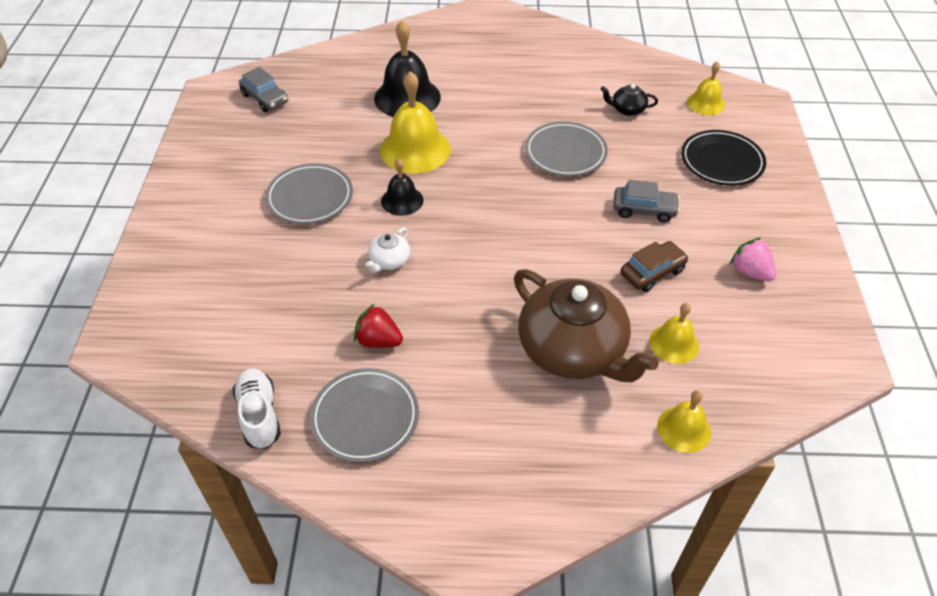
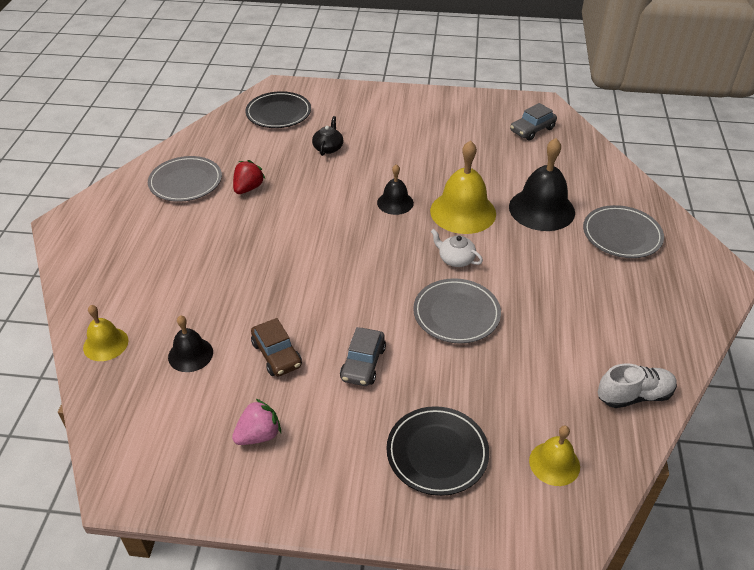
camera: 95 degrees right, 5 degrees down
(193, 334) = (278, 113): none -> black plate
(259, 415) = (204, 141): white shoe -> white shoe (634, 395)
(310, 197) = (404, 155): grey plate -> grey plate (621, 235)
(389, 261) = (326, 194): white teapot -> white teapot (455, 259)
(573, 350) = (205, 288): brown teapot -> none
(627, 109) = (534, 378): black teapot -> black teapot (328, 148)
(674, 343) = (190, 354): yellow bell -> black bell

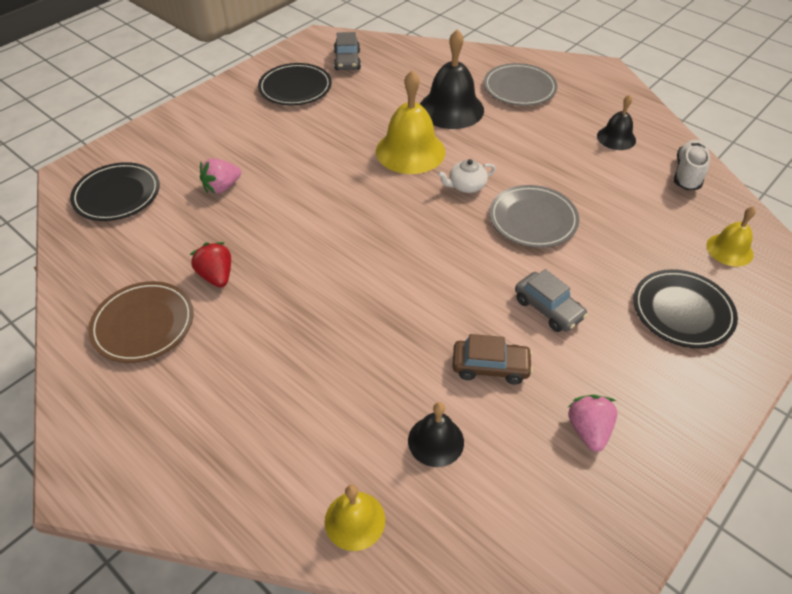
camera: 55 degrees left, 5 degrees up
(185, 182) = (143, 324): grey plate -> brown plate
(328, 148) = (222, 187): black teapot -> pink strawberry
(395, 202) = (355, 184): black bell -> black bell (616, 138)
(467, 123) = (295, 88): none -> black plate

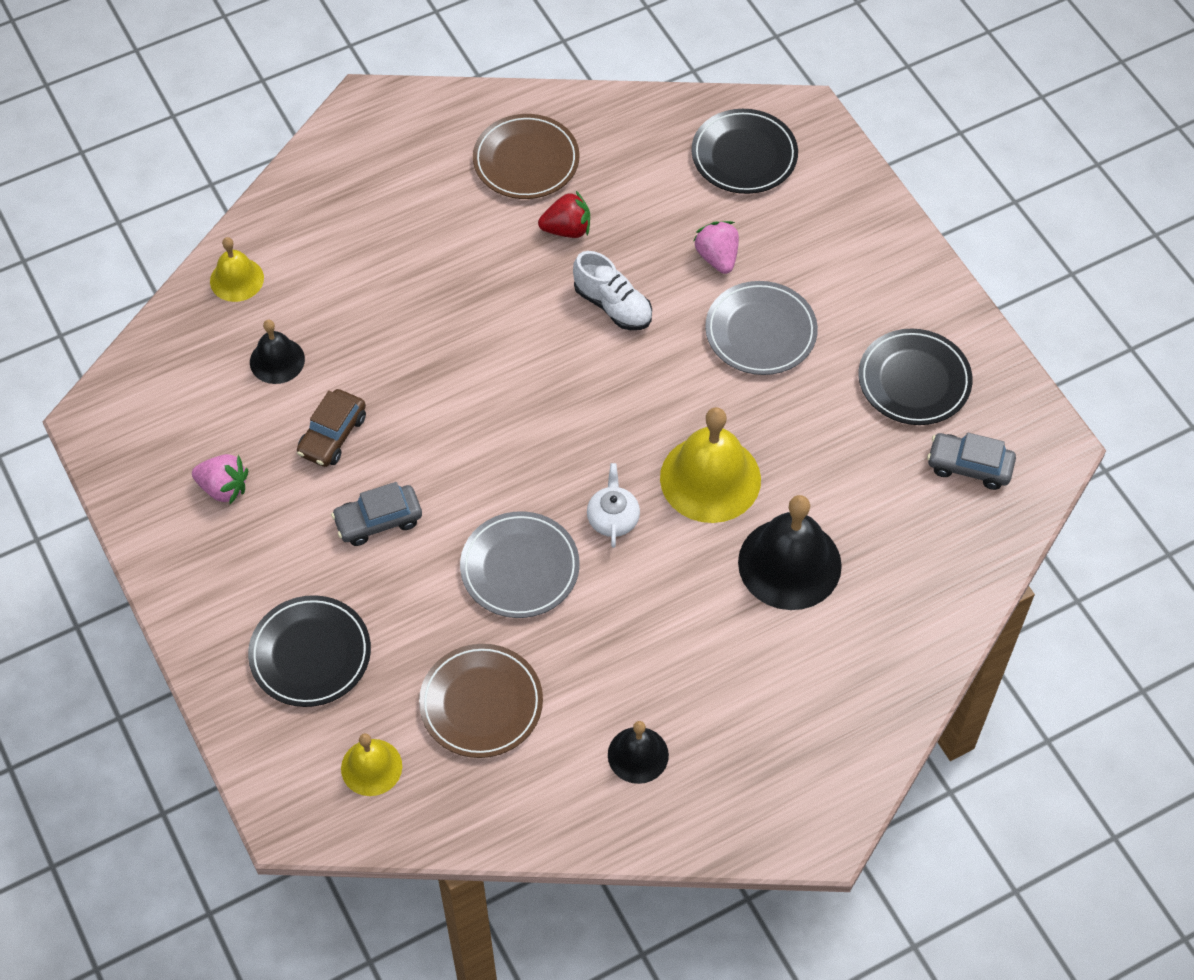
camera: 110 degrees right, 10 degrees up
(519, 88) = (810, 679): grey plate -> grey plate (760, 332)
(641, 210) = (481, 703): none -> brown plate
(687, 174) = (523, 805): white shoe -> white shoe (613, 305)

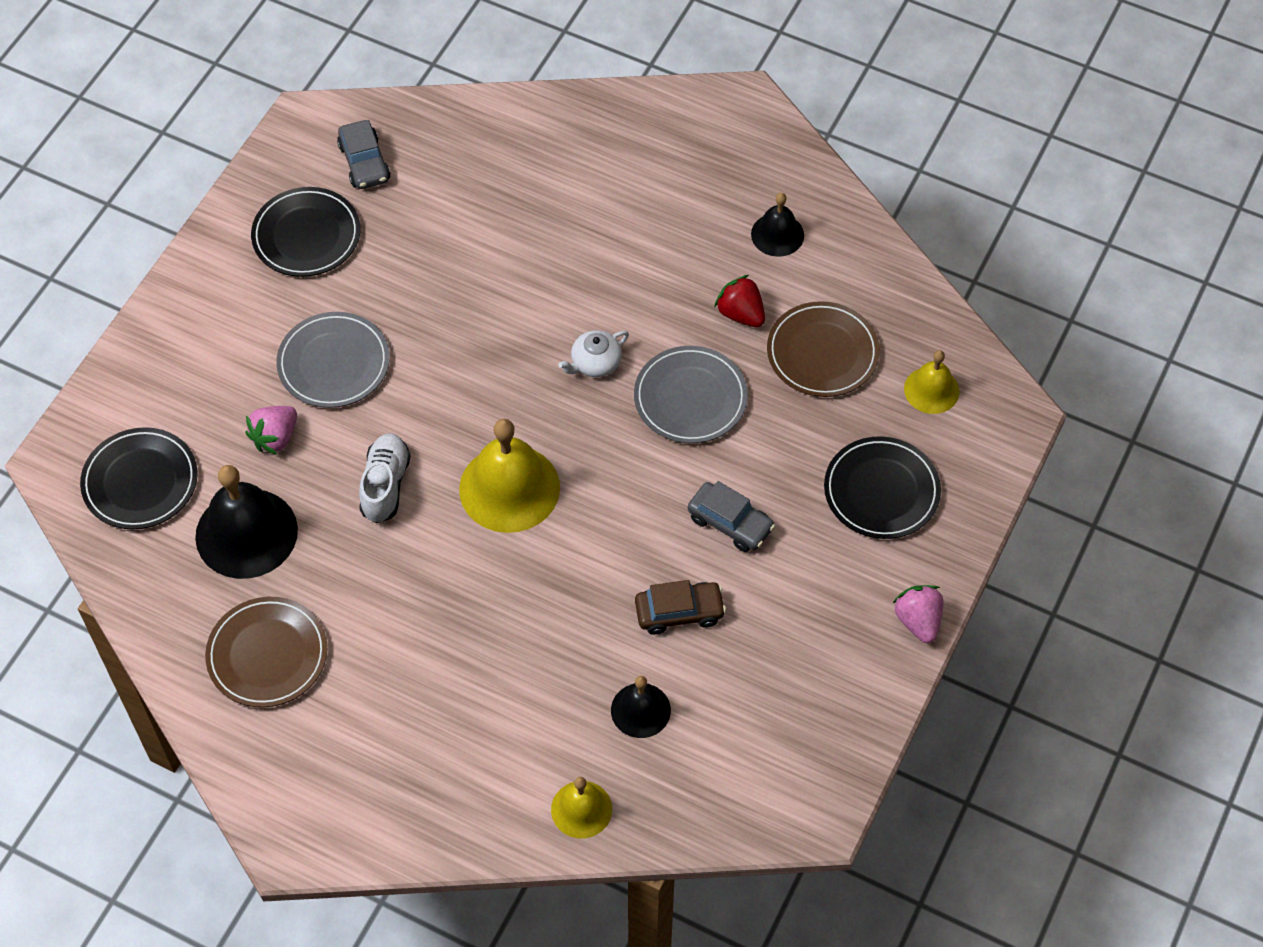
camera: 125 degrees left, 0 degrees up
(223, 488) = (795, 660): pink strawberry -> pink strawberry (918, 621)
(567, 229) = (326, 571): red strawberry -> red strawberry (741, 314)
(710, 478) = (506, 319): yellow bell -> yellow bell (509, 488)
(789, 563) = (543, 228): black bell -> black bell (246, 533)

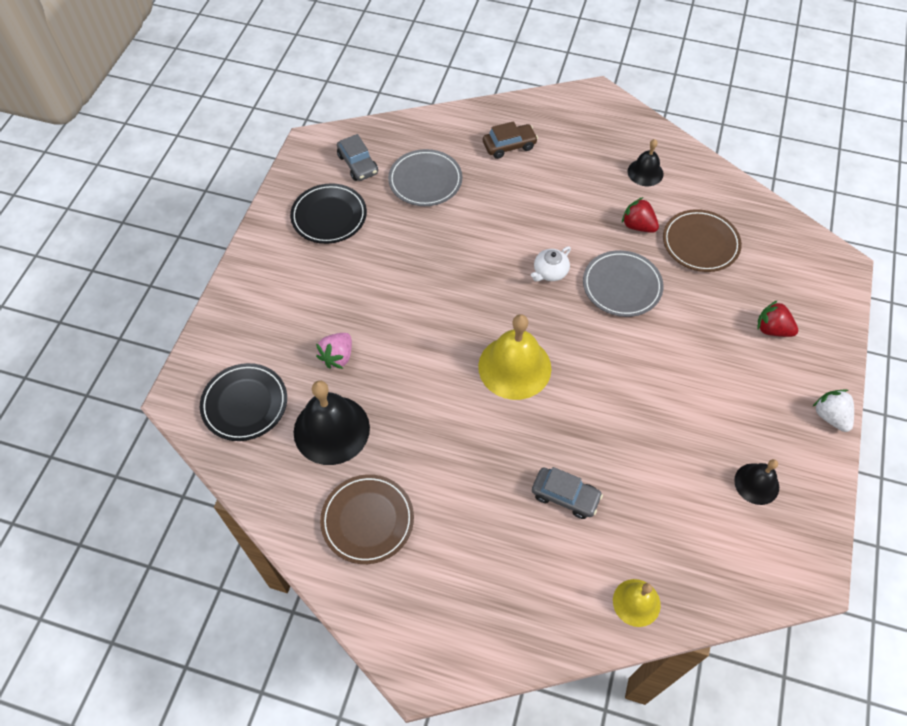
camera: 10 degrees left, 0 degrees up
(334, 363) = (368, 299): grey plate -> grey plate (425, 180)
(385, 485) = (425, 379): white shoe -> none
(640, 710) = (656, 516): black bell -> black bell (756, 483)
(679, 612) = (661, 437): brown car -> brown car (509, 146)
(730, 523) = (676, 367): grey car -> grey car (565, 496)
(881, 491) = (772, 329): black plate -> red strawberry
(918, 621) = (830, 416): pink strawberry -> white strawberry
(931, 390) = (781, 257): yellow bell -> none

